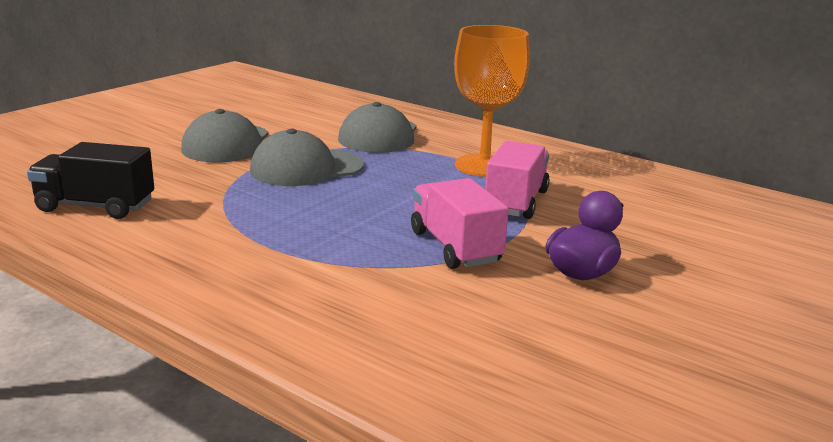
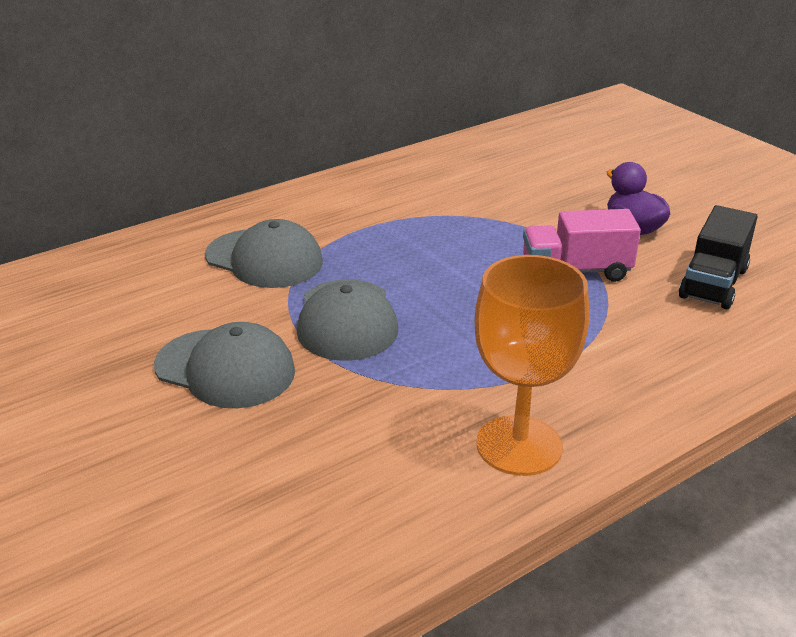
camera: 70 degrees left, 10 degrees up
(95, 206) = (404, 486): black truck -> black truck (713, 283)
(484, 166) = (392, 219): orange goblet -> orange goblet (519, 445)
(516, 202) = (488, 223): pink truck -> none

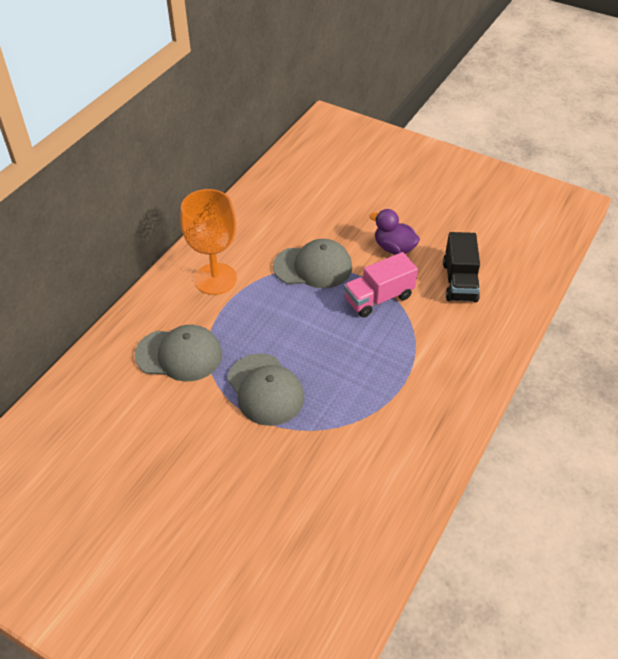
camera: 25 degrees left, 15 degrees up
(225, 369) = (216, 457): grey cap -> grey cap (313, 267)
(519, 445) = (415, 448): orange goblet -> orange goblet (215, 279)

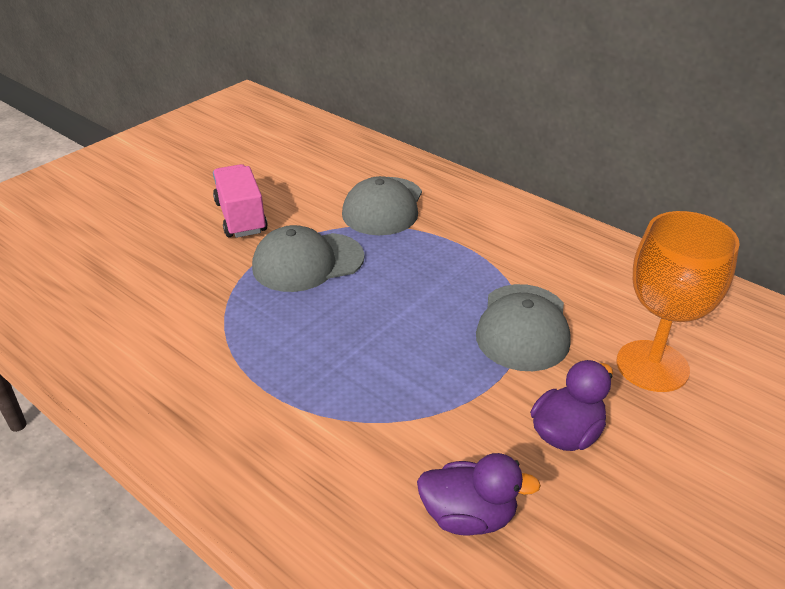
camera: 100 degrees right, 10 degrees down
(215, 279) = (505, 238): orange goblet -> orange goblet (652, 366)
(378, 298) = (444, 391): pink truck -> pink truck (241, 217)
(459, 282) = (468, 516): black truck -> purple duck

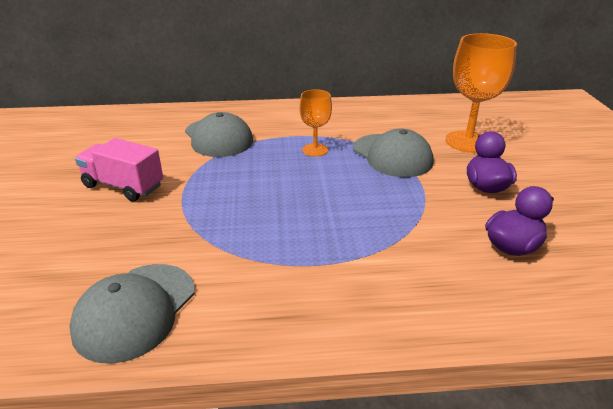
camera: 45 degrees left, 5 degrees down
(307, 262) = (220, 187): grey cap -> grey cap (135, 311)
(451, 272) = (315, 150): none -> orange goblet

